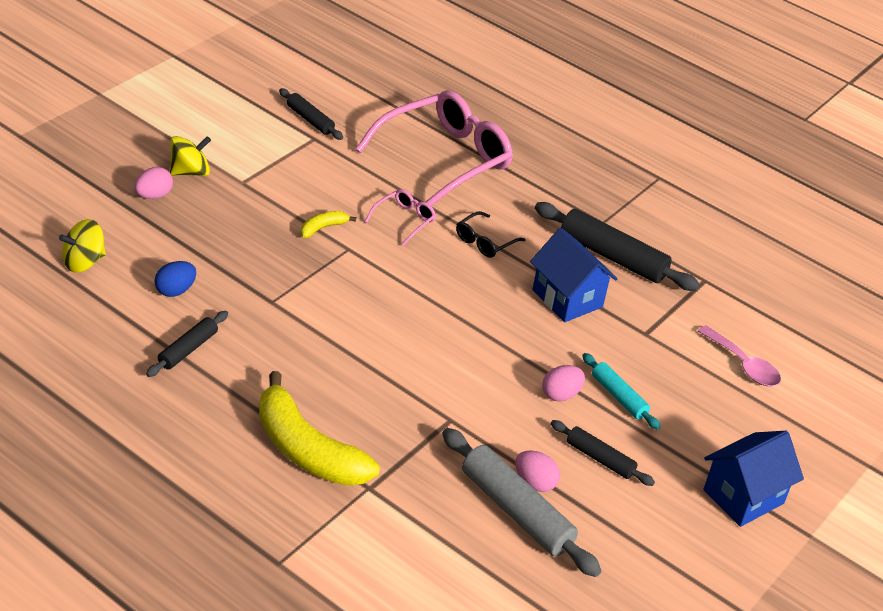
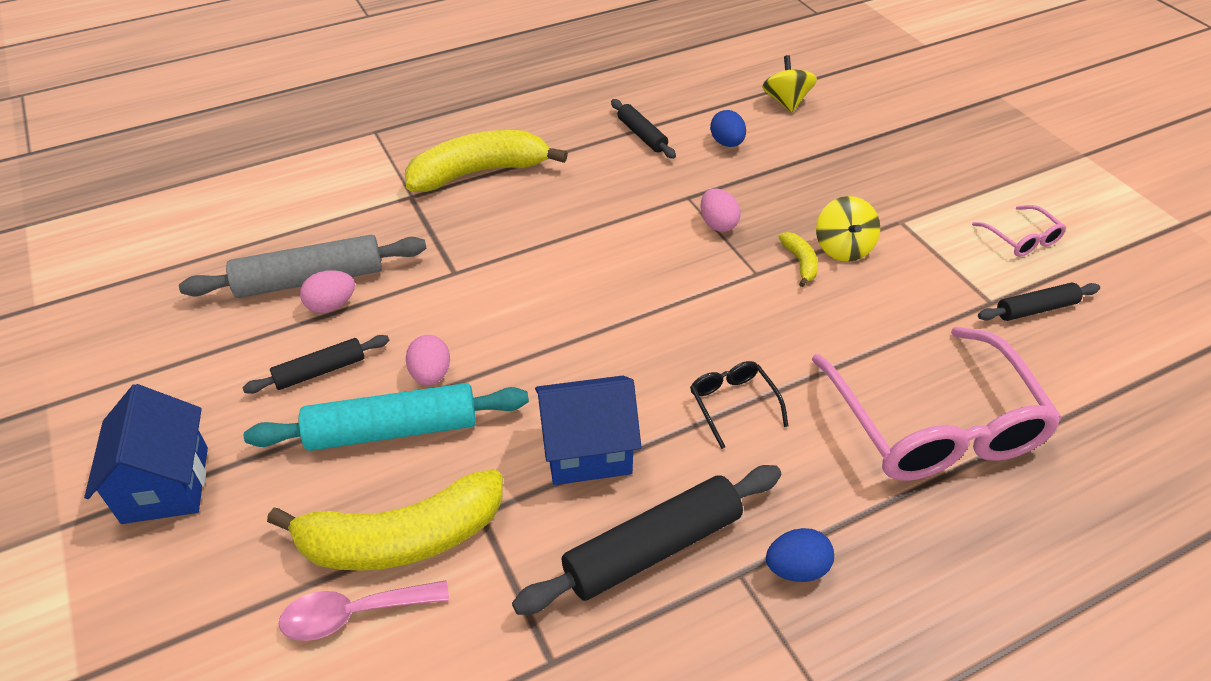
camera: 120 degrees right, 5 degrees up
(153, 196) = (883, 157): pink egg -> pink egg (718, 224)
(190, 172) = (924, 188): yellow spinning top -> yellow spinning top (843, 248)
(404, 220) = (798, 336): pink glasses -> pink glasses (1021, 238)
(584, 202) = (796, 568): none -> blue egg
(618, 397) = (393, 430): turquoise rolling pin -> turquoise rolling pin, size x1.77
(687, 362) = (401, 538): none -> yellow banana

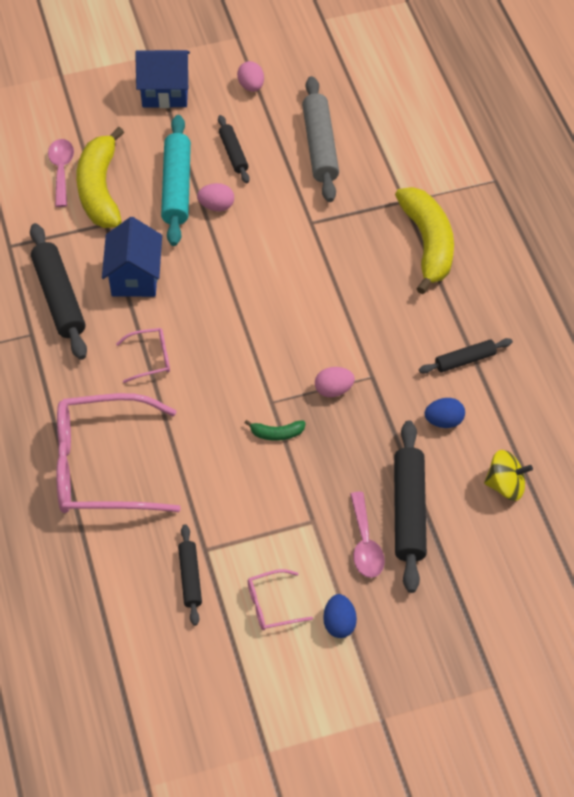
camera: 100 degrees right, 10 degrees up
(331, 305) = (292, 157): pink egg -> pink egg (251, 86)
(733, 404) = (150, 358): black glasses -> pink glasses
(796, 568) = (25, 361): blue egg -> blue egg (339, 623)
(800, 263) = (277, 433): yellow banana -> green banana
(843, 248) = (288, 468): yellow spinning top -> none
(849, 157) = (408, 511): none -> black rolling pin
(905, 182) = (365, 544): none -> pink spoon

